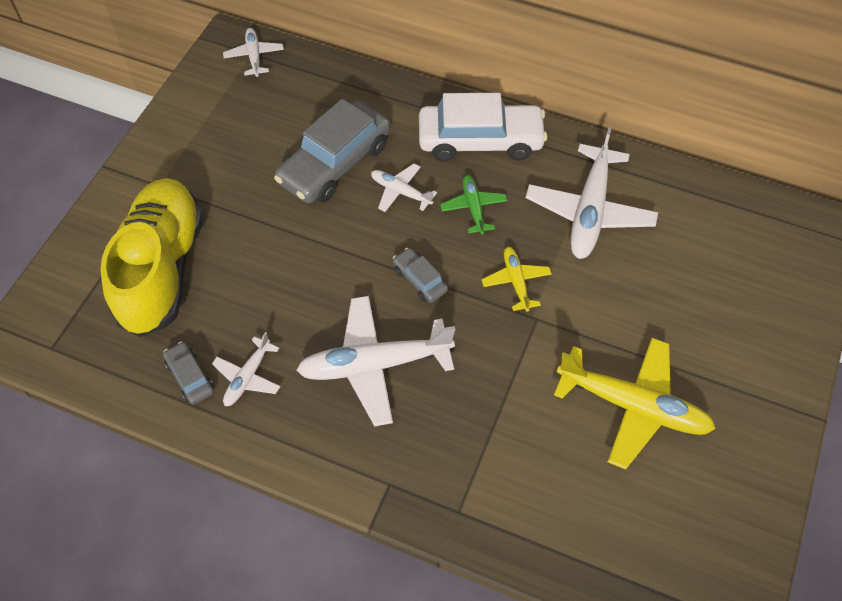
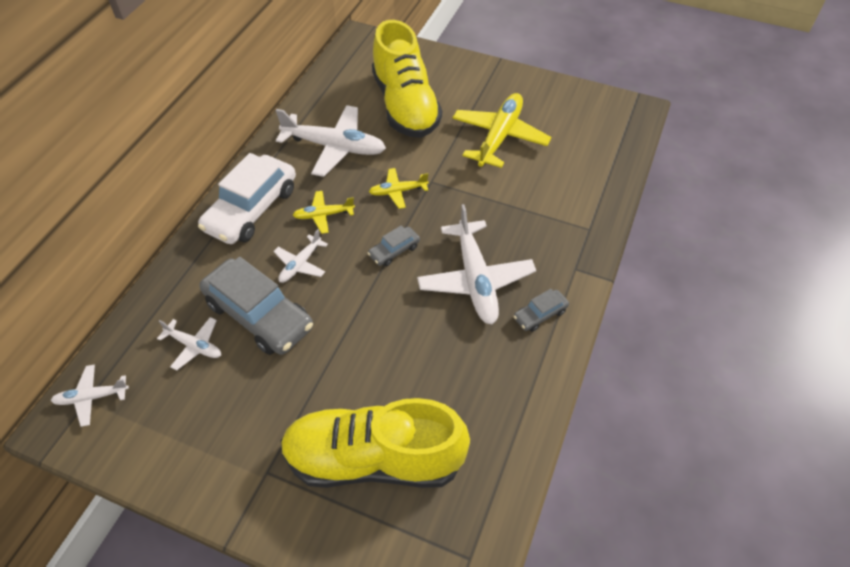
camera: 90 degrees left, 5 degrees down
(190, 377) = (495, 418): grey car -> grey car (540, 314)
(248, 377) = (492, 370): white plane -> white plane (194, 346)
(473, 208) = (323, 215): green plane -> yellow plane
(480, 141) = (251, 209): white car -> white car turned 150 degrees counterclockwise
(682, 287) = (405, 106): none -> yellow shoe

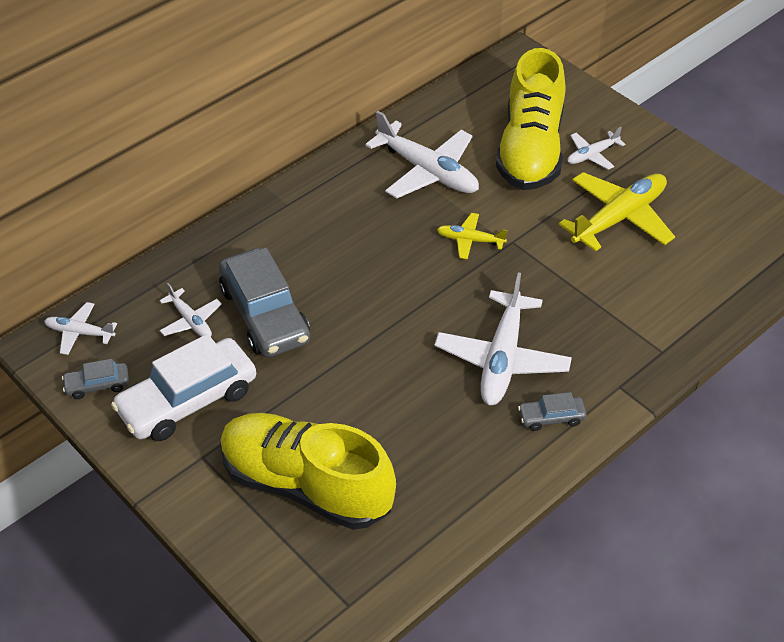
camera: 25 degrees right, 5 degrees down
(251, 209) = (308, 208): white car -> white car (187, 400)
(300, 264) = (329, 280): white plane -> white plane (592, 155)
(323, 215) = (378, 239): yellow plane -> none
(394, 251) = (432, 299): grey car -> grey car (97, 385)

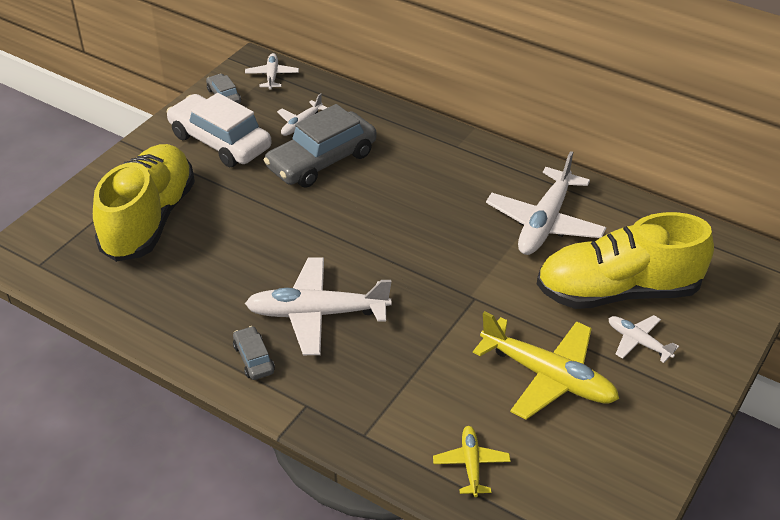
camera: 75 degrees right, 5 degrees down
(470, 240) = (462, 268): yellow plane -> yellow plane (471, 465)

